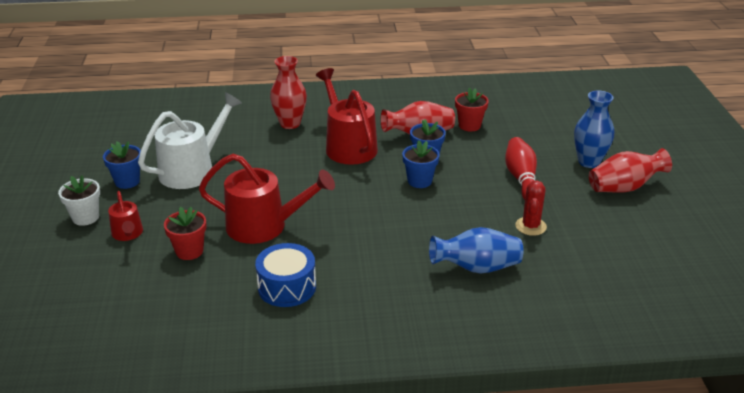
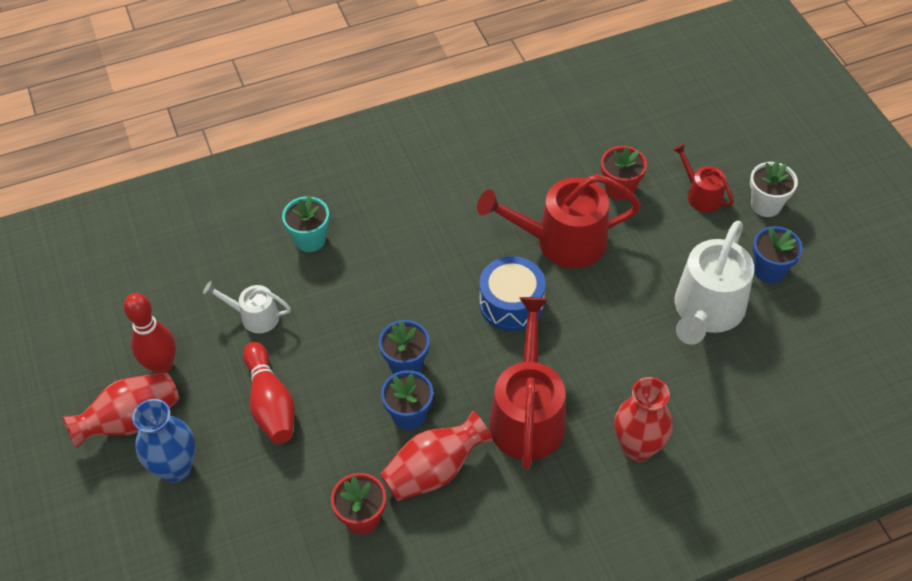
camera: 165 degrees right, 20 degrees up
(287, 287) = (496, 171): blue drum -> blue drum (511, 304)
(348, 146) = (528, 415): red watering can -> red watering can turned 135 degrees counterclockwise
(476, 268) = (310, 240): blue vase -> turquoise flower pot
(530, 226) = (255, 316): red cactus -> white watering can
(605, 211) = (162, 366): none -> red bowling pin

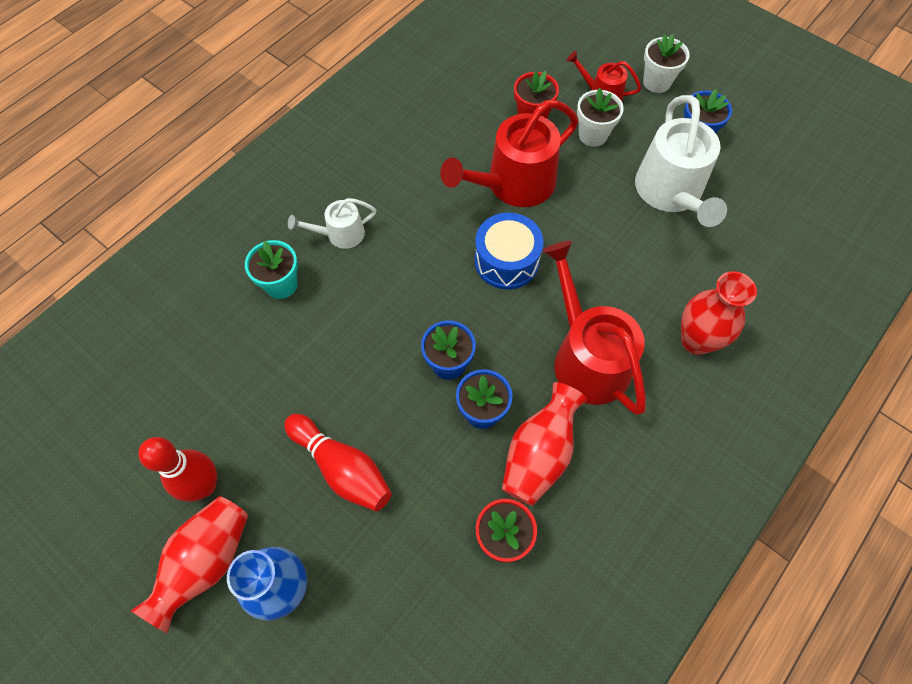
camera: 30 degrees left, 10 degrees up
(255, 316) = (272, 387): white watering can -> white watering can (340, 234)
(667, 228) = (593, 135): none -> white flower pot

